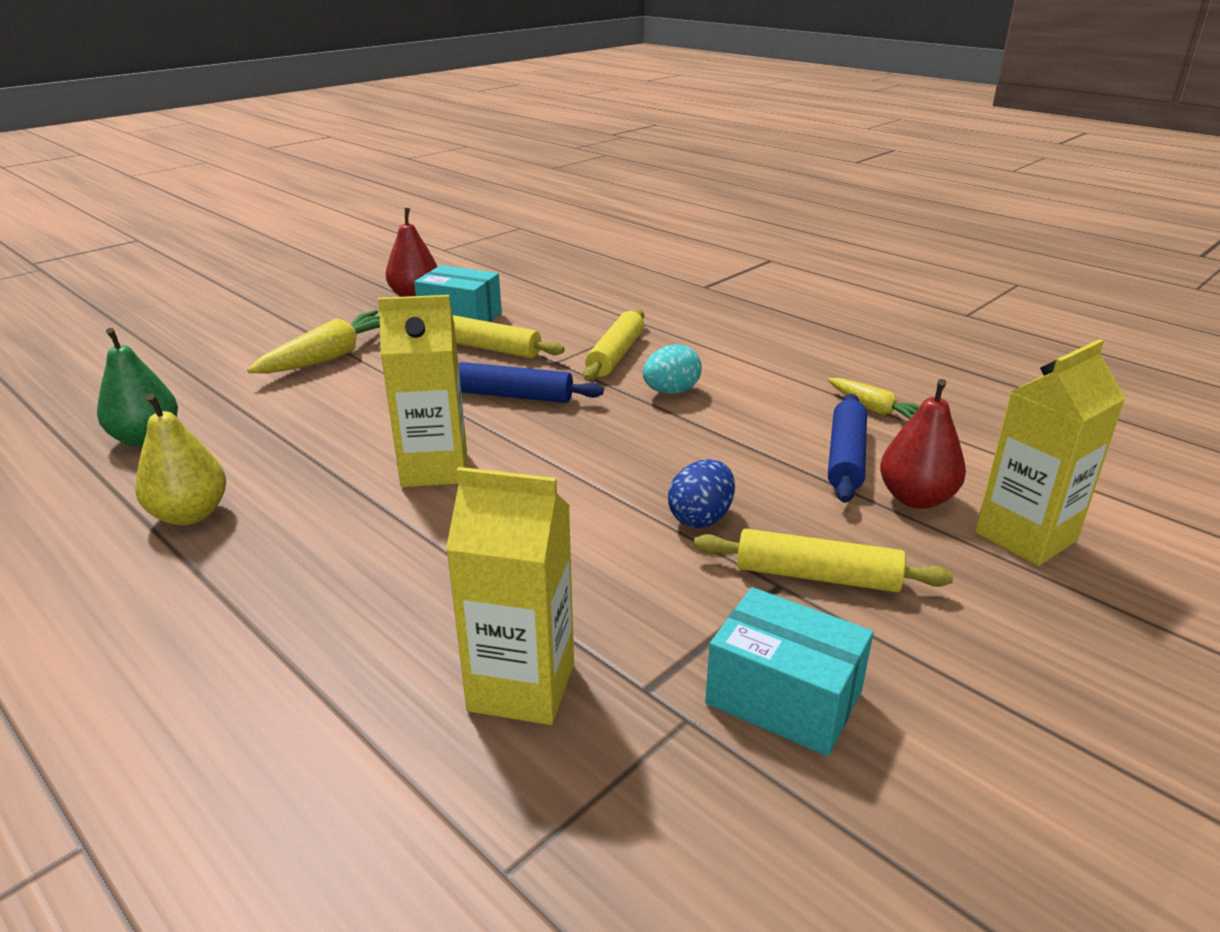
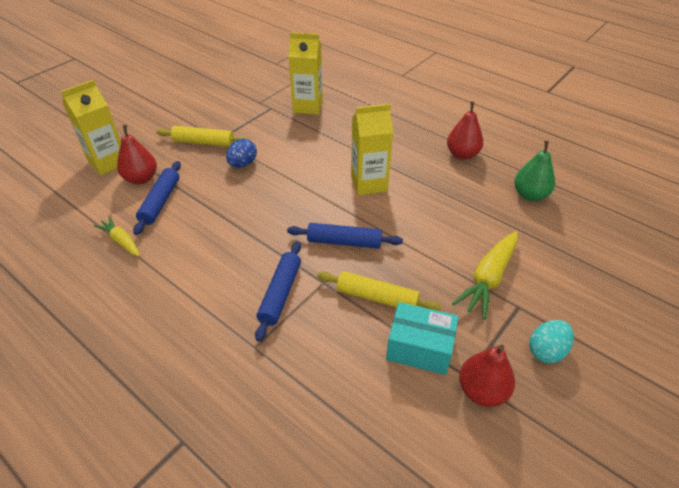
camera: 175 degrees right, 15 degrees up
(190, 514) = (462, 154): yellow pear -> red pear
(615, 355) = (280, 294): yellow rolling pin -> blue rolling pin
(671, 392) = (244, 252): turquoise egg -> turquoise egg (546, 351)
(783, 697) = (230, 107): turquoise box -> none

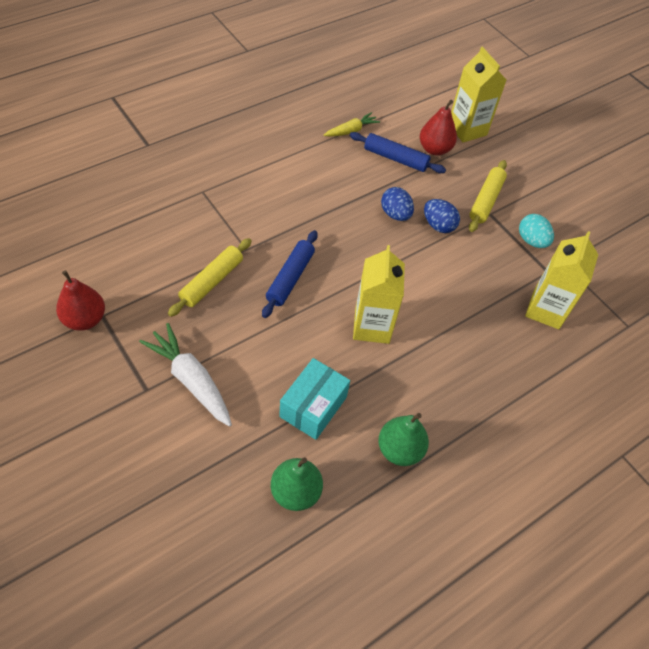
camera: 100 degrees right, 10 degrees up
(238, 190) = (395, 214): none -> blue egg
(280, 294) = (247, 217): blue rolling pin -> none
(419, 348) = (145, 293): turquoise box -> turquoise box (313, 407)
(462, 154) = (399, 450): red pear -> green pear
(488, 279) = (191, 380): yellow carrot -> white carrot
(546, 351) = (91, 386): turquoise egg -> turquoise egg (531, 241)

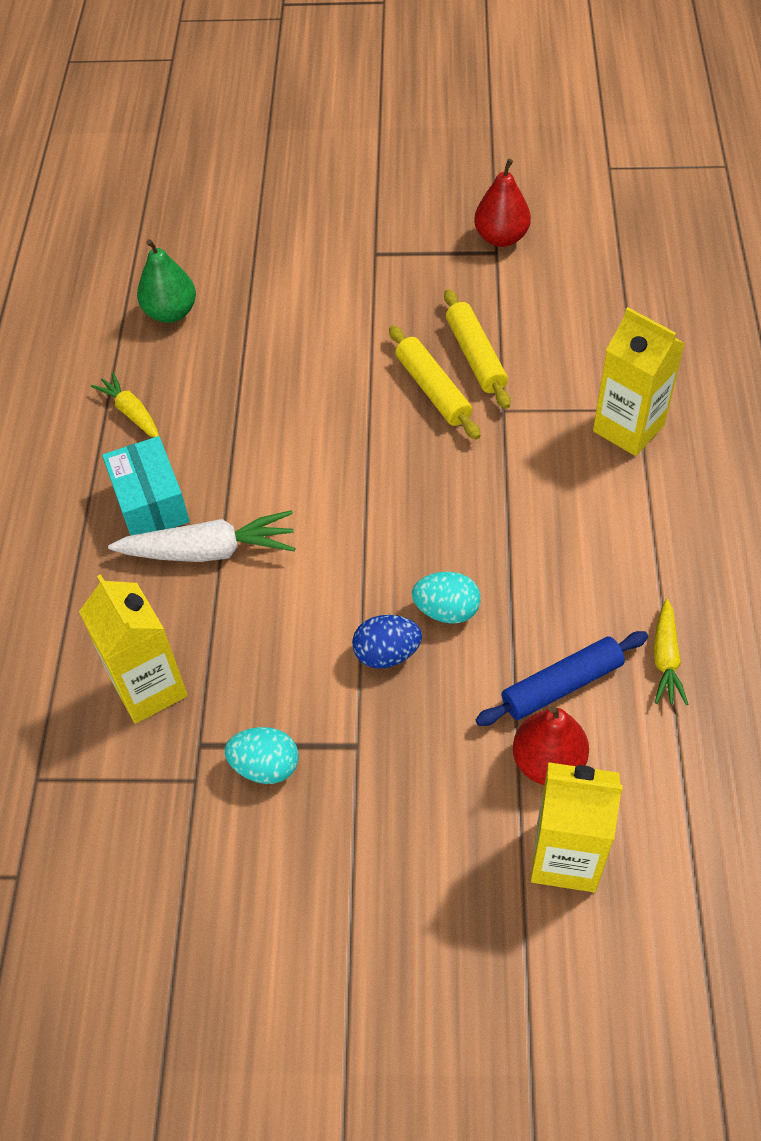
camera: 135 degrees right, 0 degrees up
(191, 380) = (358, 288): white carrot -> white carrot (209, 551)
(290, 278) = (424, 431): blue rolling pin -> none
(313, 407) = (242, 368): turquoise box -> turquoise box (150, 503)
(372, 326) = (291, 474): yellow carton -> yellow carton (628, 428)
(395, 214) = (446, 610): blue egg -> turquoise egg
(399, 450) = (131, 412): green pear -> yellow carrot
(486, 200) = (386, 759): yellow rolling pin -> yellow rolling pin (433, 390)

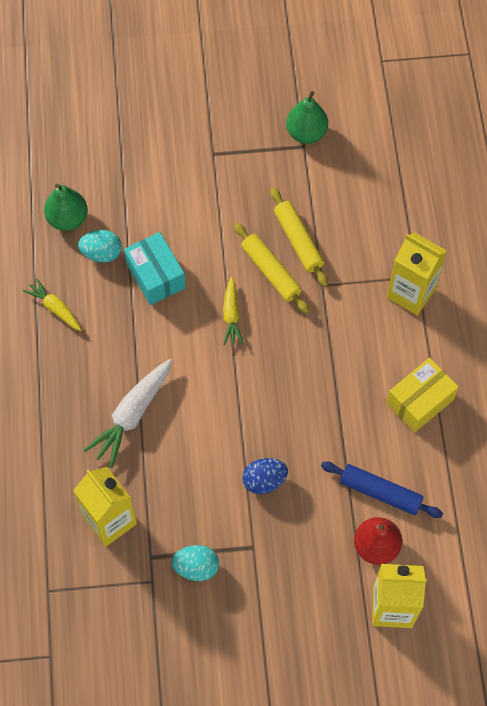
camera: 10 degrees left, 10 degrees up
(150, 503) = (84, 381): turquoise box -> turquoise box (156, 276)
(209, 551) = (132, 415): white carrot -> white carrot turned 135 degrees clockwise
(446, 610) = (300, 445): turquoise egg -> turquoise egg (102, 253)
(501, 238) = (306, 133): red pear -> green pear
(561, 685) = (380, 492): blue rolling pin -> blue rolling pin turned 60 degrees clockwise
(631, 566) = (420, 401): none -> yellow box
(665, 659) = (446, 467): yellow carrot -> yellow carrot (231, 315)

